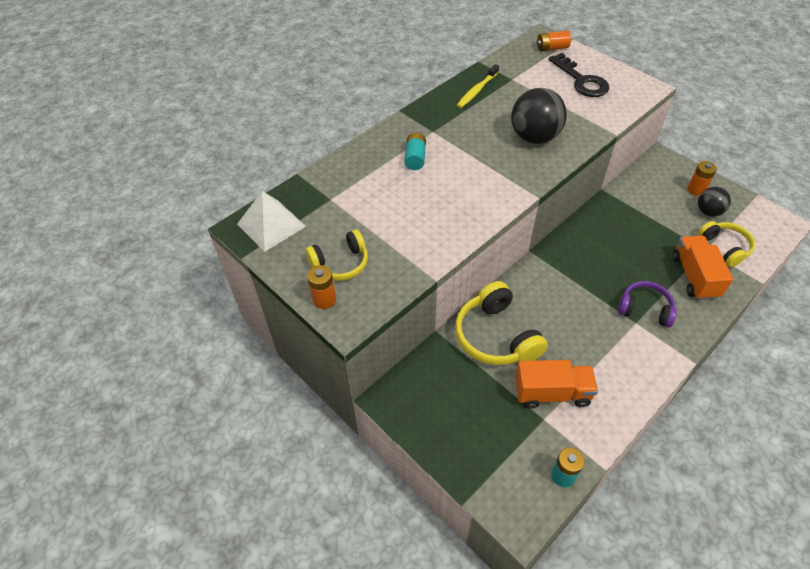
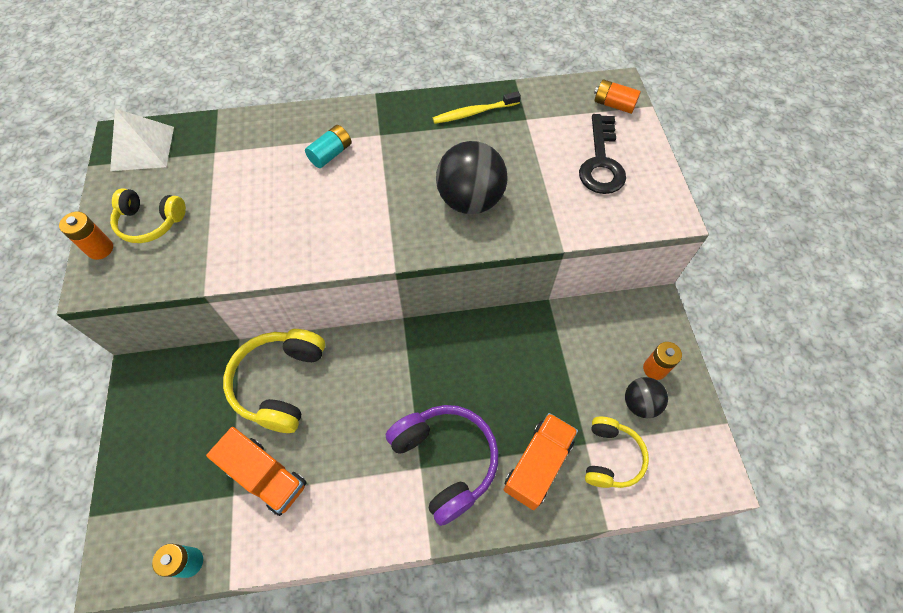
camera: 35 degrees right, 10 degrees up
(645, 309) = (445, 461): purple headphones -> purple headphones, size x1.58

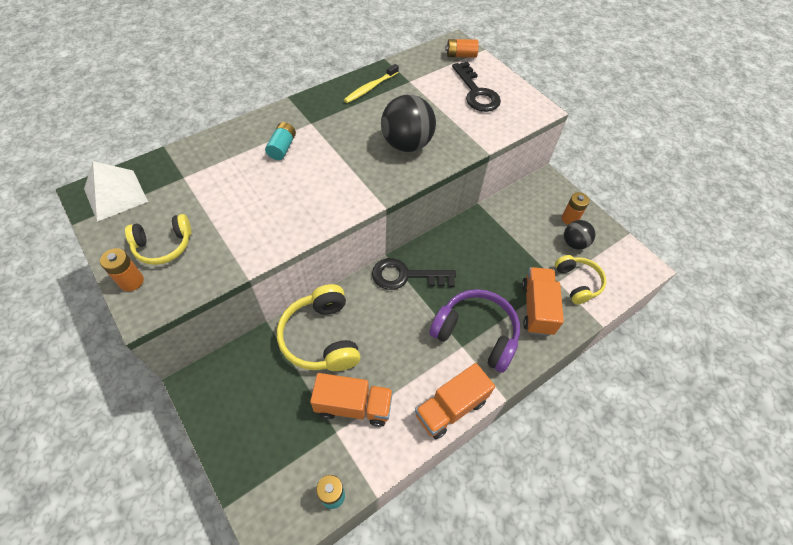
camera: 30 degrees left, 5 degrees down
(363, 533) = (451, 408): none -> orange truck
(410, 353) = (406, 276): none -> black key

